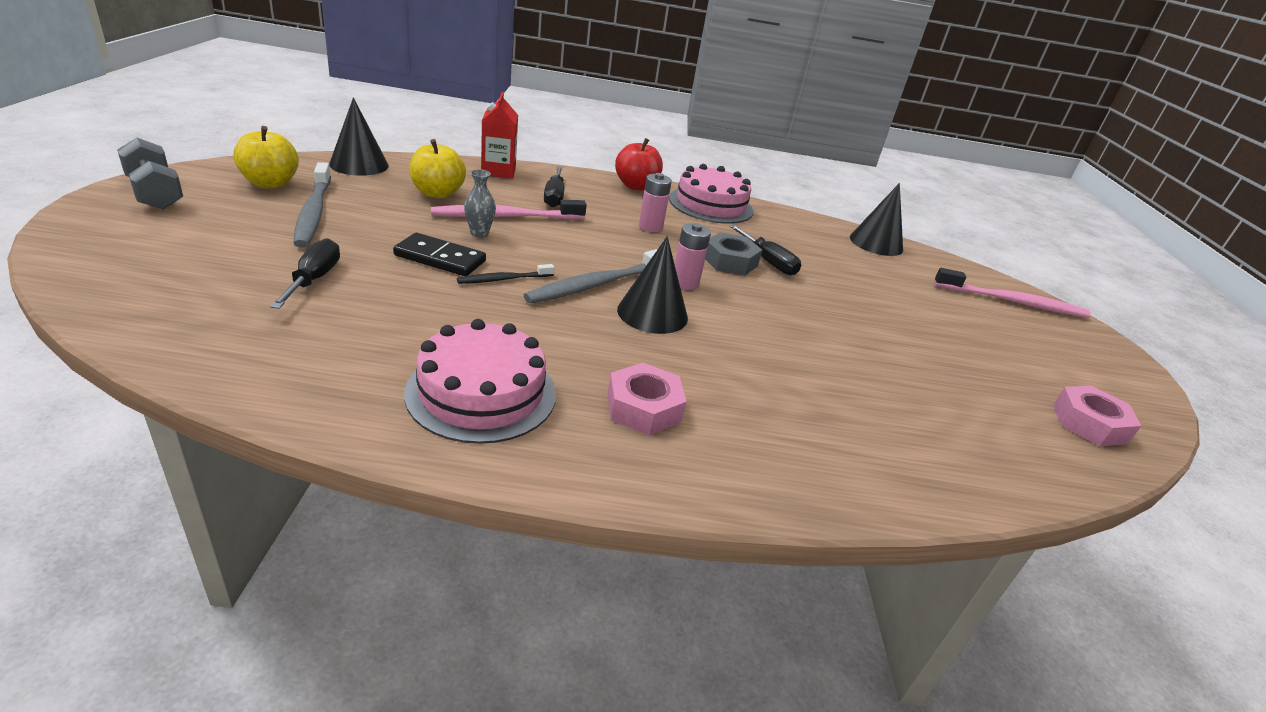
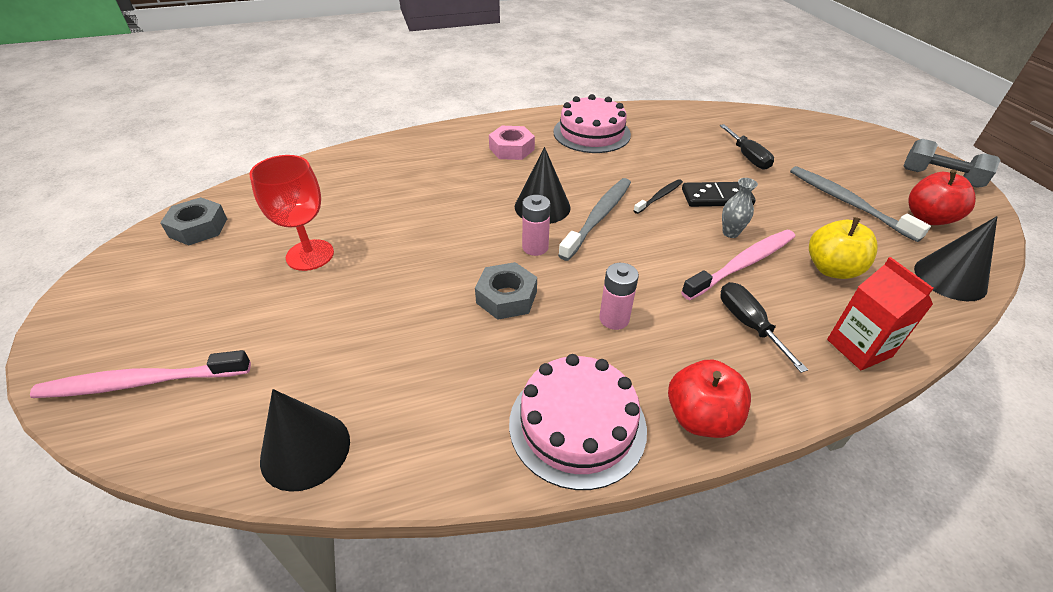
camera: 165 degrees right, 10 degrees up
(270, 183) = (928, 218): yellow apple -> red apple
(768, 262) = (465, 316): black screwdriver -> none
(926, 348) = (310, 255): none -> red goblet
(1089, 424) = (198, 228): pink nut -> grey nut

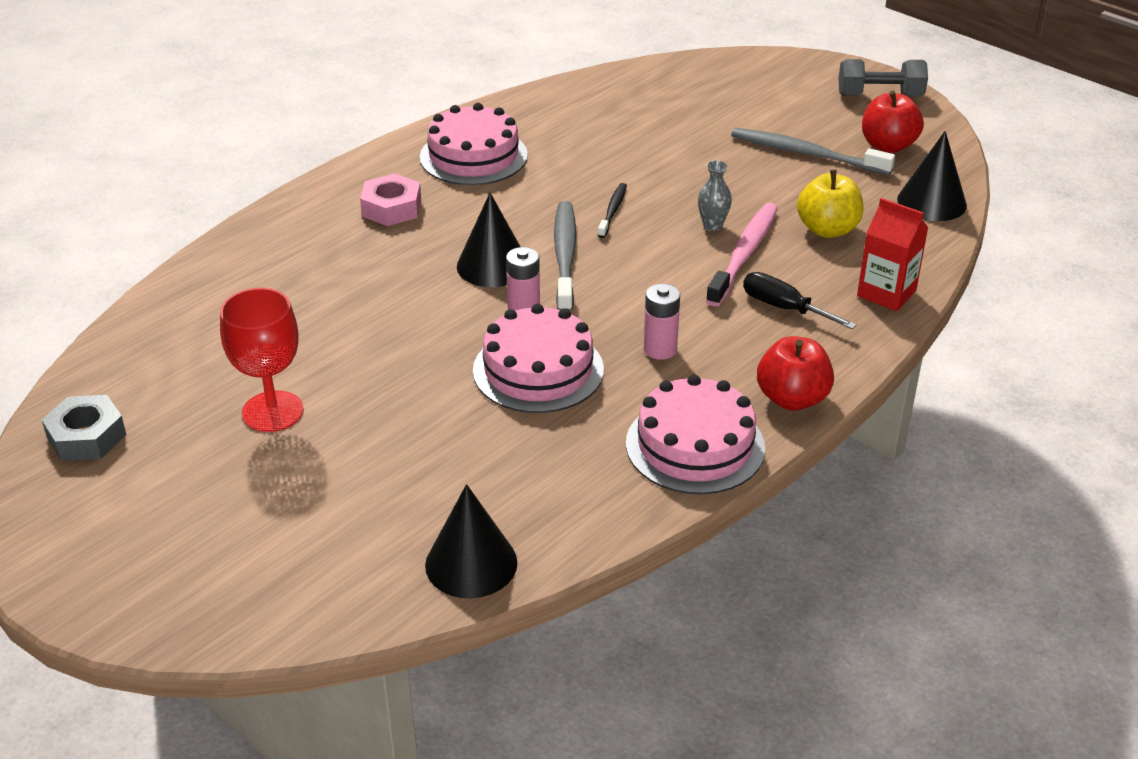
camera: 30 degrees left, 5 degrees down
(141, 382) = (233, 589): pink toothbrush -> none
(506, 297) = (538, 370): grey nut -> pink cake
(716, 197) = (673, 191): black domino -> none
(747, 157) = (675, 132): black screwdriver -> none

